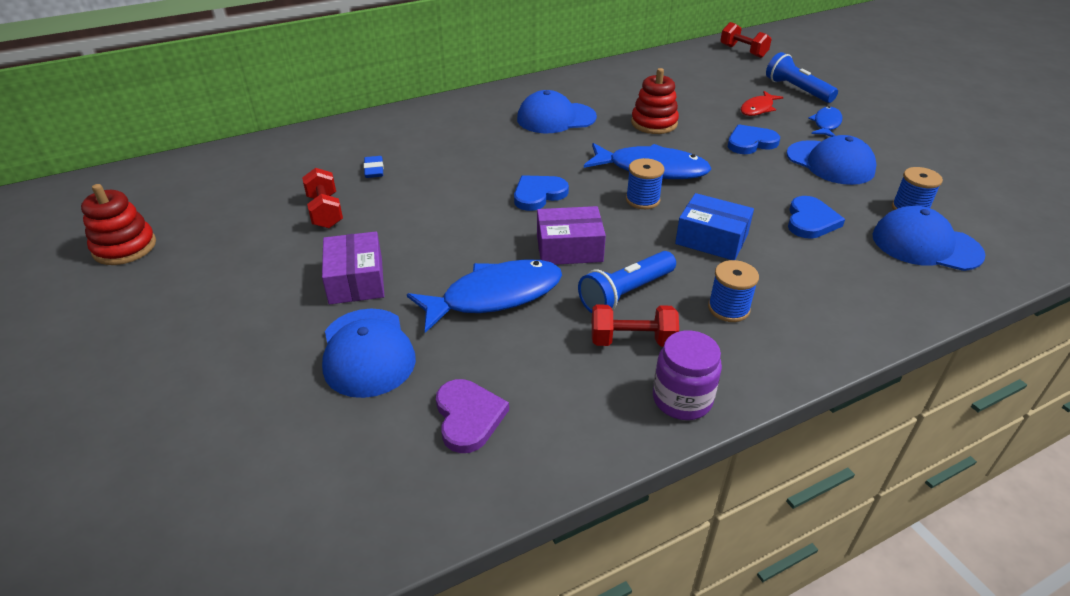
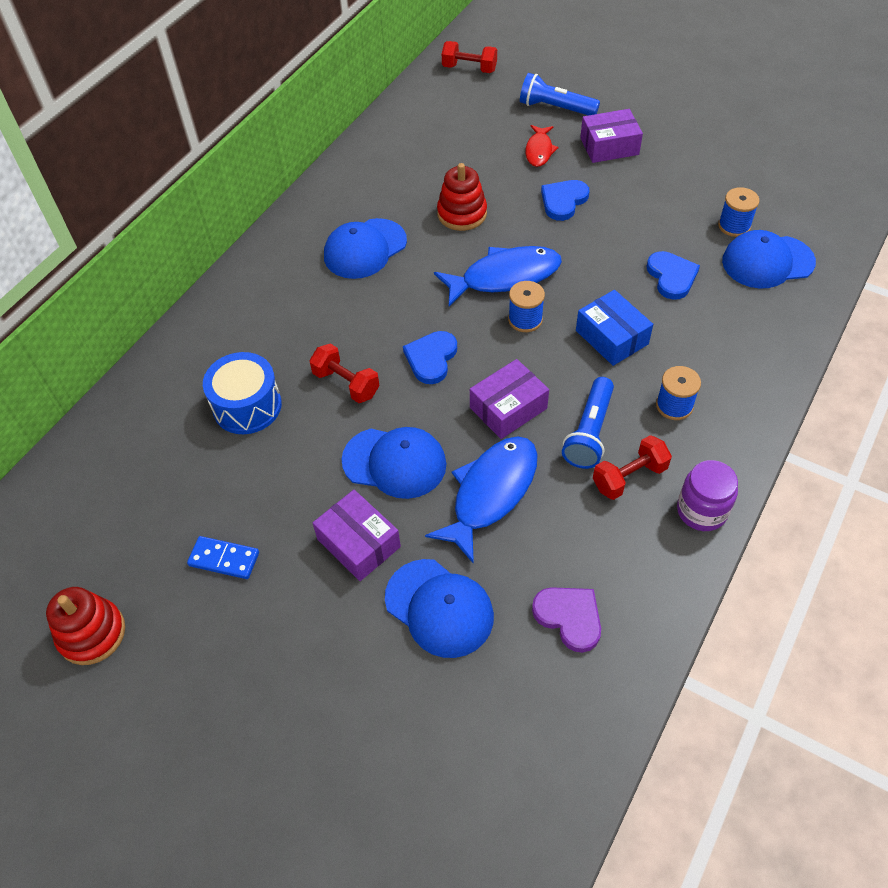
camera: 30 degrees left, 15 degrees up
(254, 246) = (224, 559): none -> blue domino
(325, 212) = (251, 482): red dumbbell -> red dumbbell (346, 383)
(374, 170) = (247, 406): blue eraser -> blue drum
(711, 239) = (612, 337): blue box -> blue box turned 60 degrees clockwise
(826, 124) = (609, 146): blue fish -> purple box
(830, 163) = (643, 197): blue cap -> blue cap (394, 462)

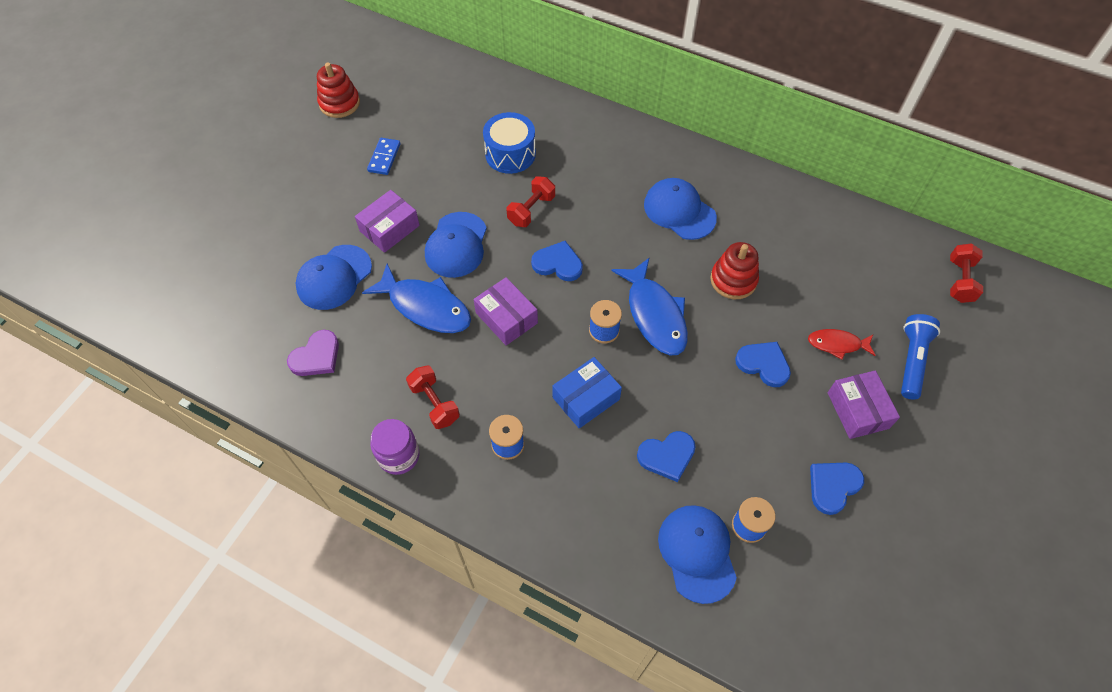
camera: 85 degrees right, 5 degrees up
(589, 432) = (480, 376): blue flashlight -> none
(687, 170) = (833, 486): none -> blue heart

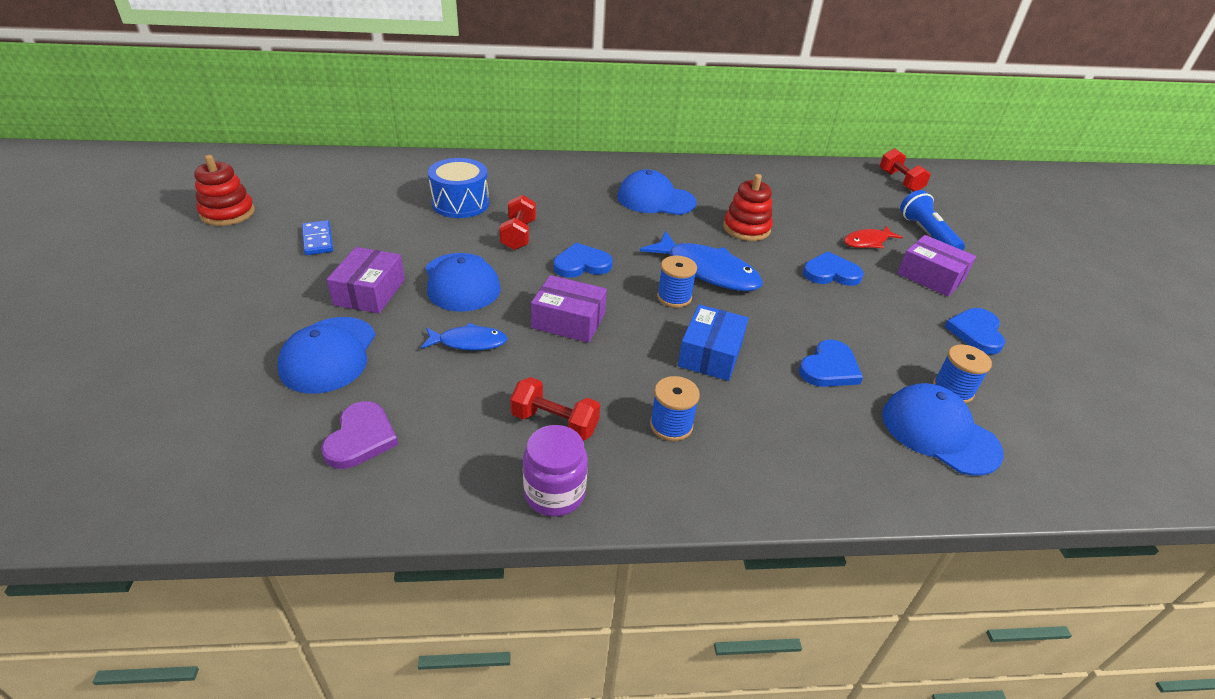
camera: 35 degrees left, 20 degrees down
(425, 307) = (469, 342): blue fish -> blue fish, size x0.56

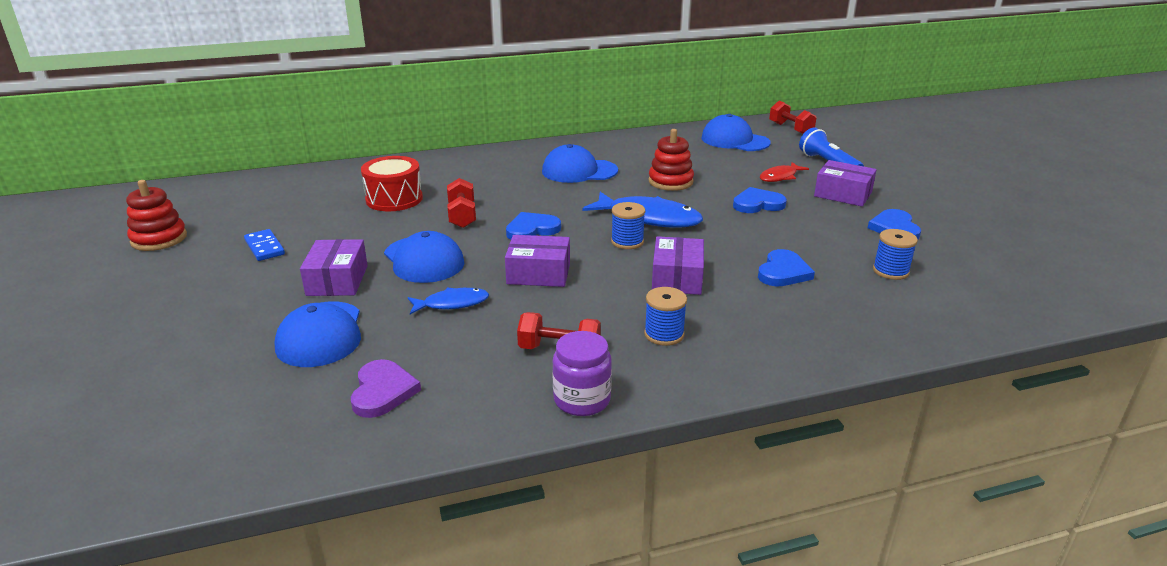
camera: 10 degrees left, 10 degrees down
(460, 203) = (394, 199): blue drum -> red drum
(710, 354) = (677, 278): blue box -> purple box
(939, 432) = (891, 302): blue cap -> blue cap (734, 140)

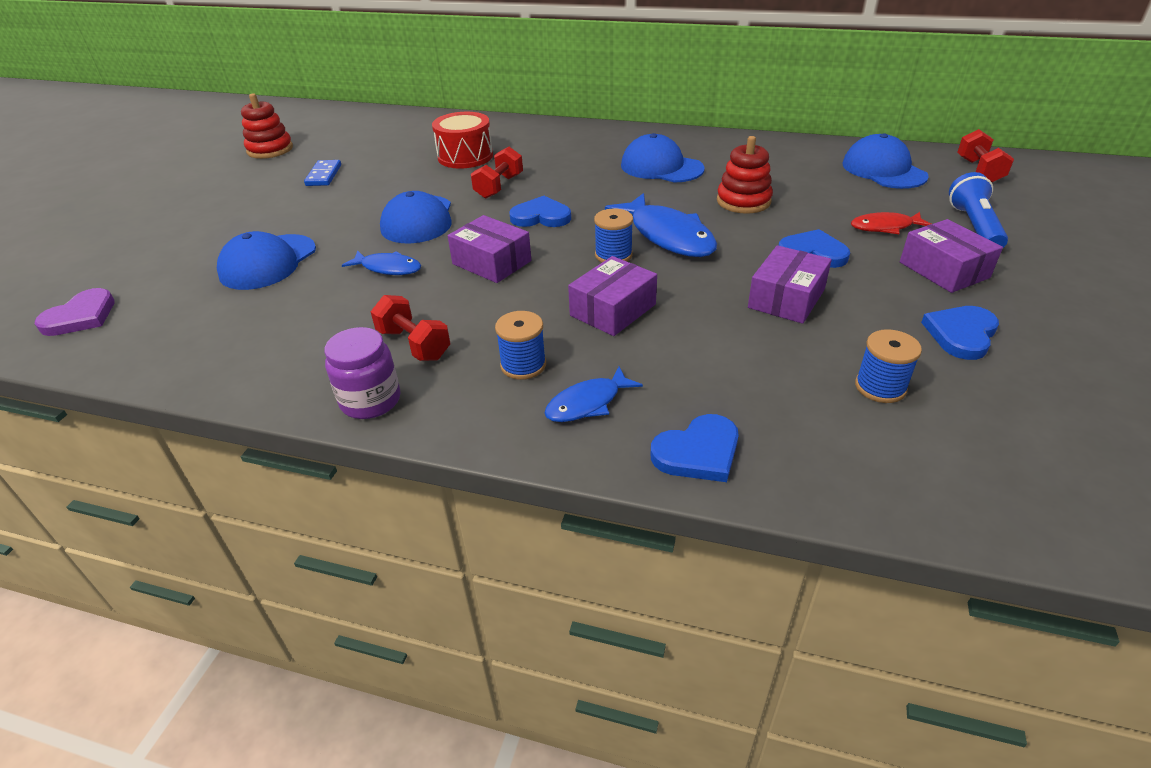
camera: 35 degrees right, 10 degrees up
(337, 280) = (335, 219): purple box -> purple box (786, 298)
(383, 391) = (246, 328): purple heart -> purple heart (81, 316)
(740, 341) = (587, 403): none -> blue fish
(783, 272) = (738, 342): blue heart -> blue heart (698, 452)

